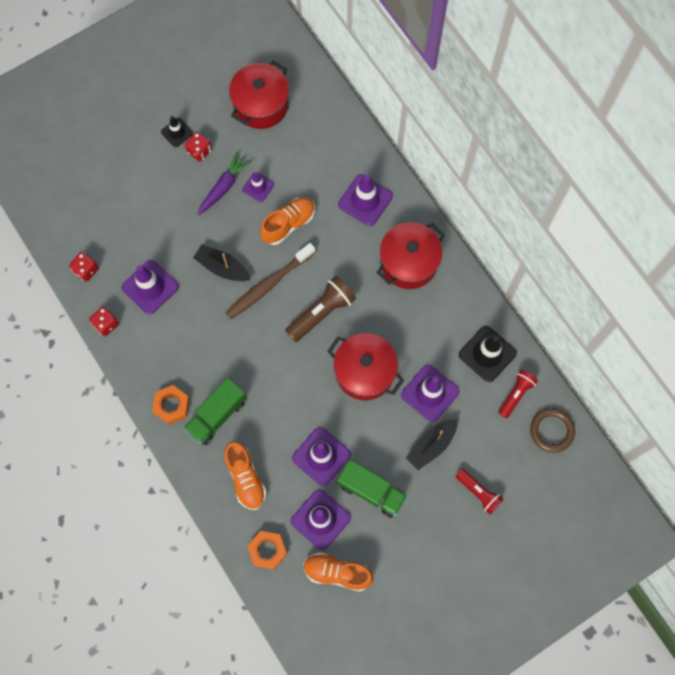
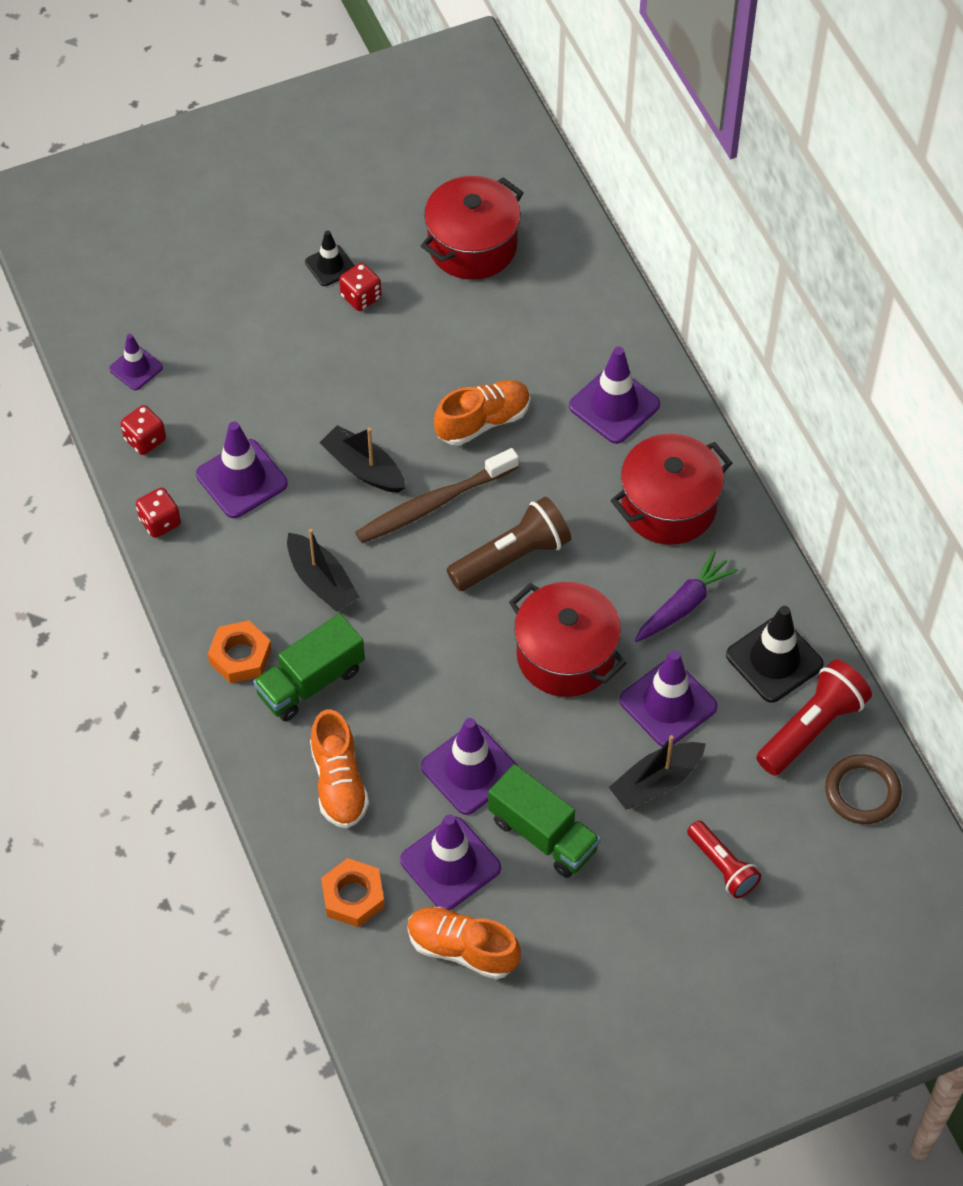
camera: 10 degrees right, 15 degrees down
(211, 347) = (321, 581): none -> black boat
(223, 187) = (389, 353): purple carrot -> purple carrot (684, 605)
(258, 187) = (444, 361): purple traffic cone -> purple traffic cone (136, 368)
(516, 394) = (812, 728): red flashlight -> red flashlight, size x1.55

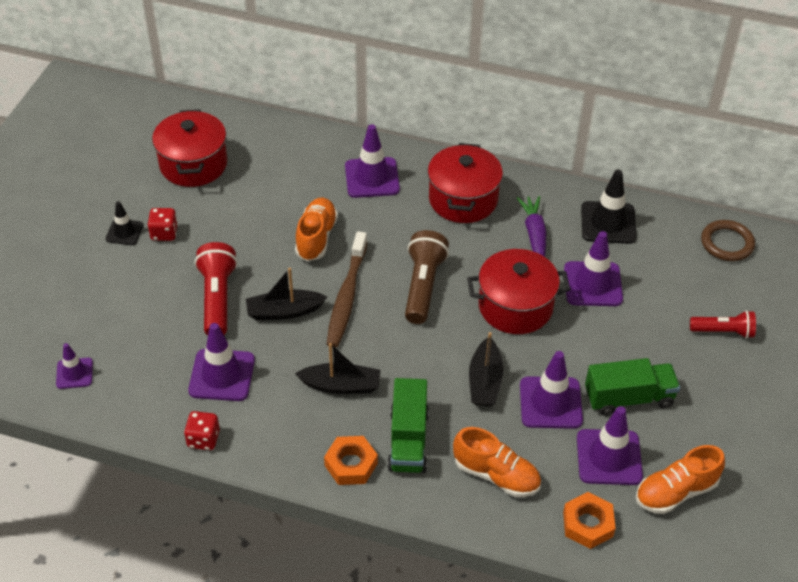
camera: 50 degrees left, 10 degrees down
(145, 440) = (133, 405): red dice -> none
(656, 782) = (640, 323): black boat -> black boat (485, 381)
(812, 728) = (666, 236): red flashlight -> red flashlight (217, 299)

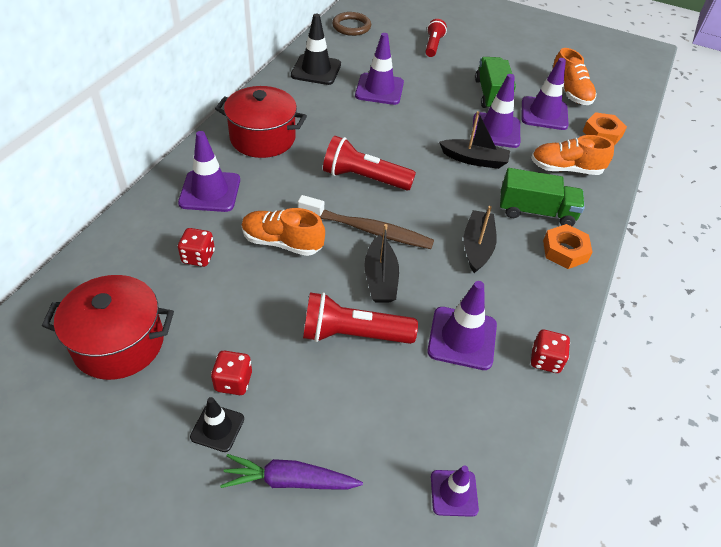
camera: 85 degrees left, 0 degrees up
(288, 188) = (198, 257): none -> red dice
(423, 286) = (364, 178): brown flashlight -> red flashlight
(496, 475) = (566, 169): orange shoe -> orange shoe turned 120 degrees counterclockwise
(515, 307) = (396, 130): red pot -> none
(534, 235) = (319, 107): purple carrot -> purple carrot (289, 480)

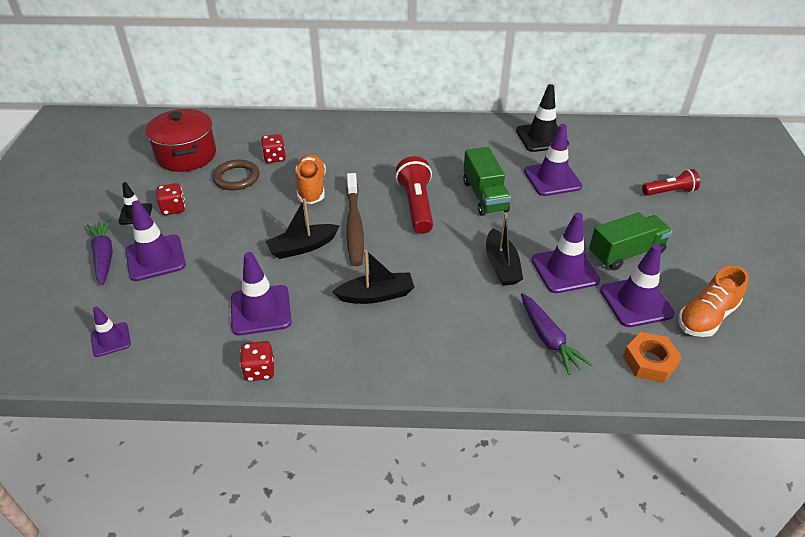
camera: 70 degrees right, 5 degrees down
(210, 191) = (342, 140): purple traffic cone -> purple traffic cone (155, 258)
(262, 138) = (422, 141): red pot -> none
(351, 26) = (636, 135): brown ring -> brown ring (236, 178)
(353, 334) = (237, 249): red flashlight -> none
(536, 212) = (456, 327): green truck -> green truck (484, 196)
(564, 251) = (412, 360): orange nut -> none
(566, 169) = (548, 339): orange shoe -> purple carrot

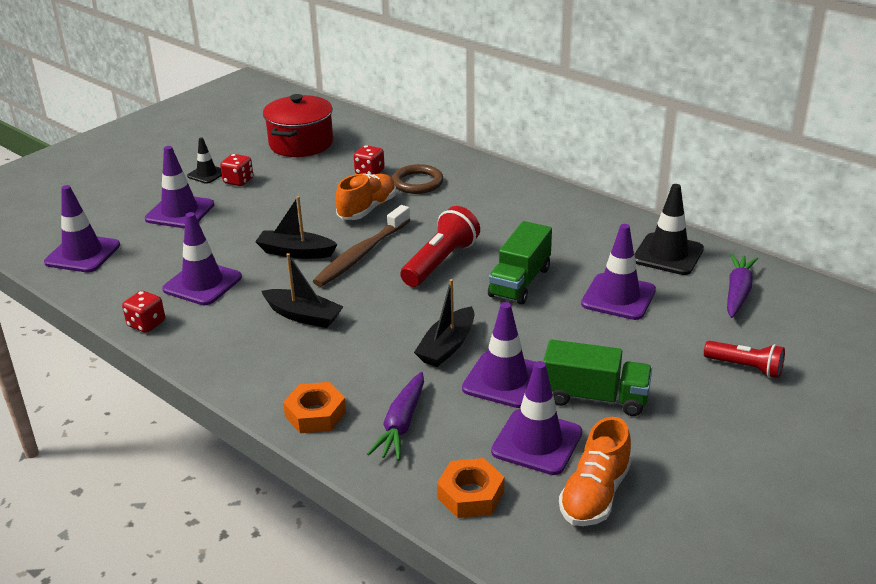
camera: 40 degrees right, 10 degrees down
(104, 256) = (148, 195): purple carrot -> purple carrot (738, 292)
(110, 339) = (83, 254): purple traffic cone -> purple traffic cone, size x1.70
(236, 178) = (317, 176): brown ring -> brown ring (417, 183)
(486, 366) = (315, 414): none -> orange nut
(706, 317) = (595, 494): orange shoe -> orange shoe turned 60 degrees counterclockwise

